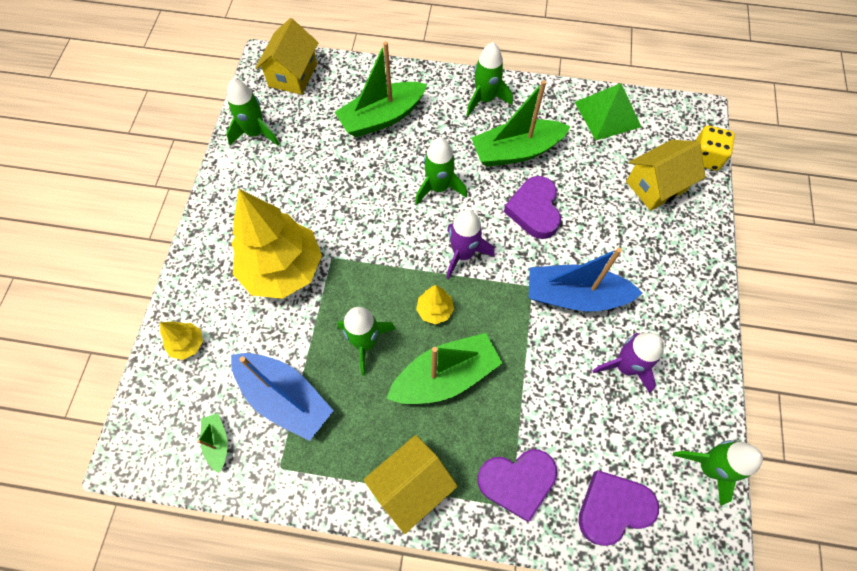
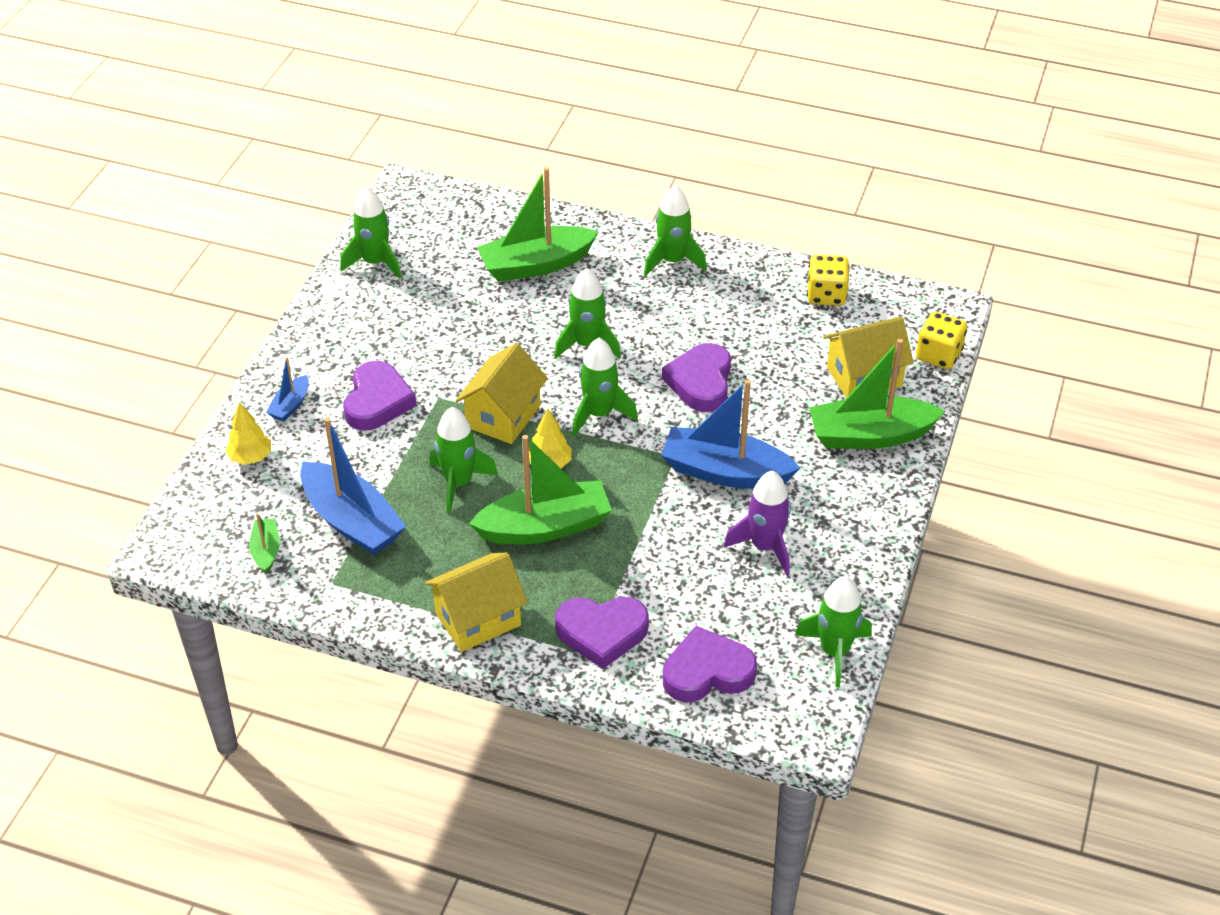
camera: 10 degrees right, 20 degrees down
(212, 284) = (290, 405): none -> blue boat
(283, 269) = (377, 401): yellow tree -> purple heart
(293, 75) = (435, 207): yellow house -> yellow house (503, 416)
(463, 254) = (599, 414): purple rocket -> green rocket
(516, 151) = (696, 319): green boat -> green boat (870, 435)
(607, 114) = (826, 295): green pyramid -> yellow dice

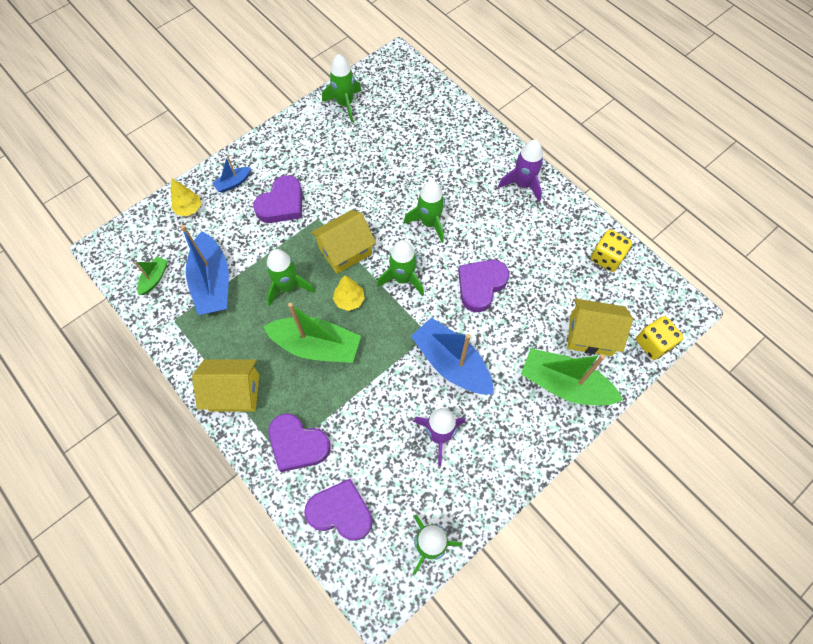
camera: 30 degrees right, 20 degrees up
(536, 265) = (436, 148): green boat -> none
(672, 261) = (522, 184): green rocket -> purple rocket

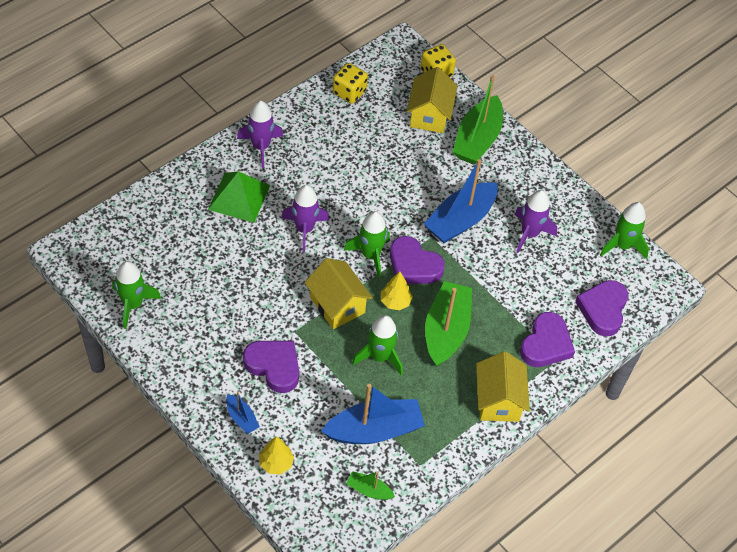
camera: 95 degrees left, 10 degrees down
(429, 223) = (304, 229): green rocket -> purple rocket
(461, 170) = (239, 197): none -> green pyramid
(481, 286) = (379, 191): purple heart -> purple heart (413, 265)

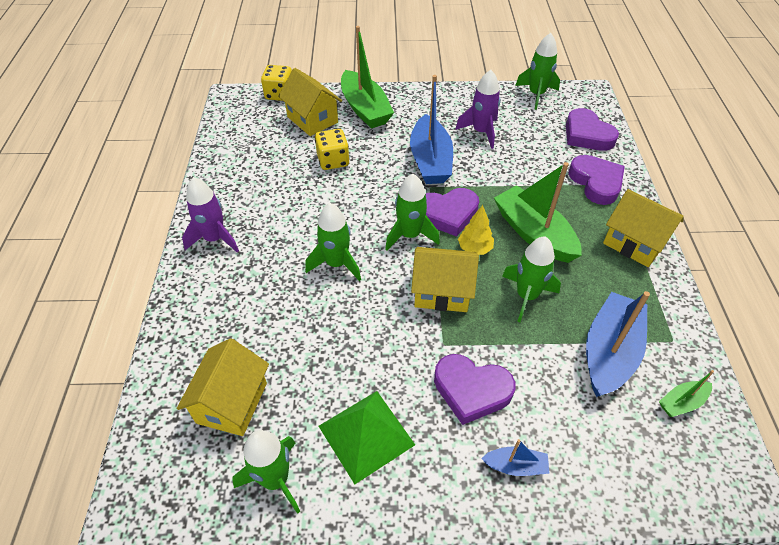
camera: 45 degrees left, 5 degrees down
(158, 249) = (232, 403): none -> yellow house
(239, 197) = (248, 290): green pyramid -> green pyramid (366, 435)
(274, 366) = (471, 390): purple heart -> purple heart turned 150 degrees counterclockwise
(276, 463) = (597, 470): yellow tree -> none
(304, 229) = (336, 263): purple rocket -> green rocket
(349, 92) = (234, 149): yellow dice -> yellow dice (333, 161)

